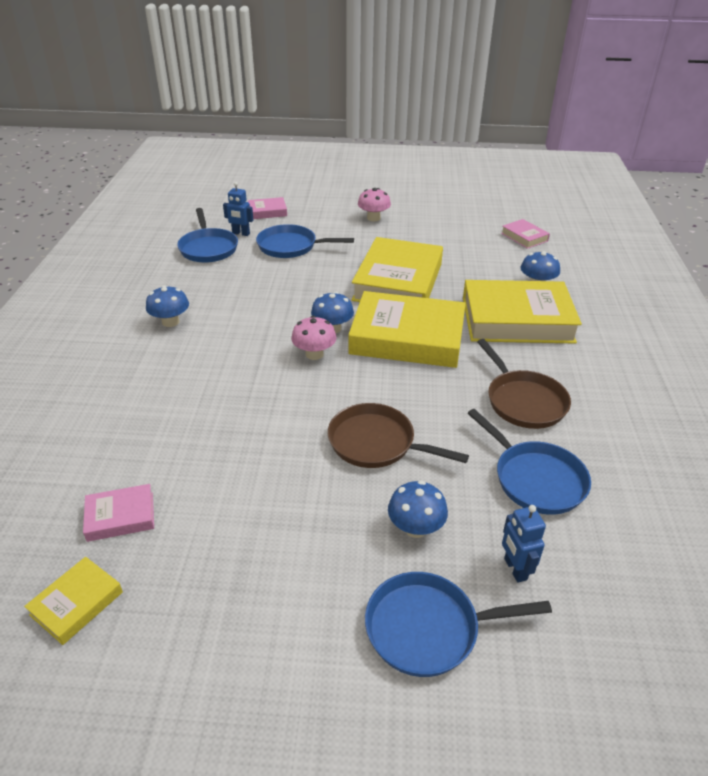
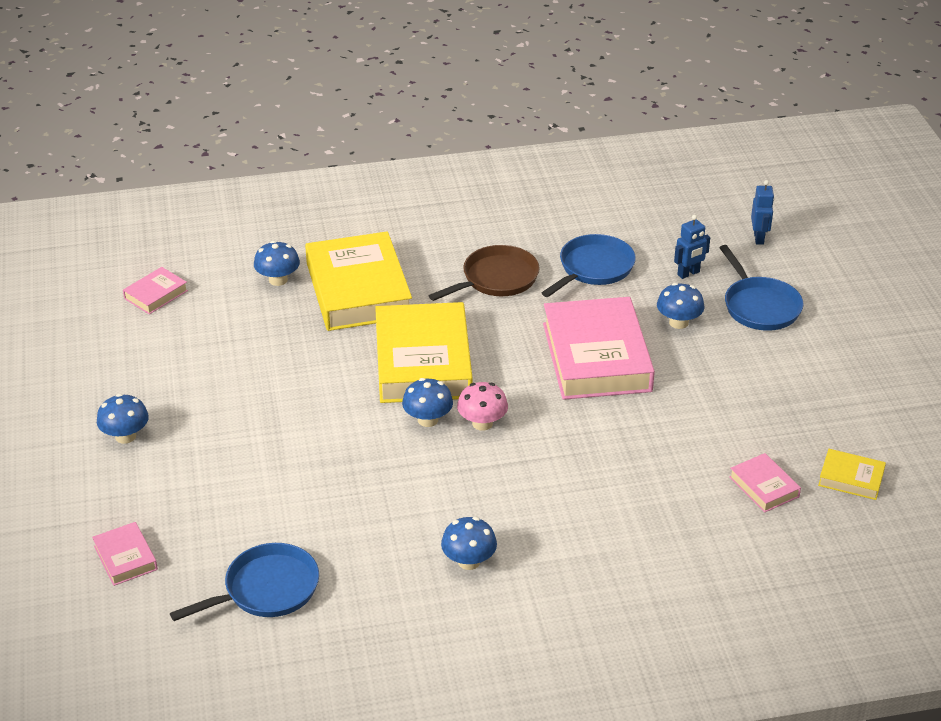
camera: 105 degrees left, 0 degrees up
(241, 233) = (210, 567): blue robot -> blue robot (759, 238)
(291, 246) = (238, 502): blue pan -> none
(373, 218) = (125, 436): pink mushroom -> blue mushroom
(376, 443) = (596, 357): brown pan -> pink book
(398, 282) = (305, 385): yellow book -> none

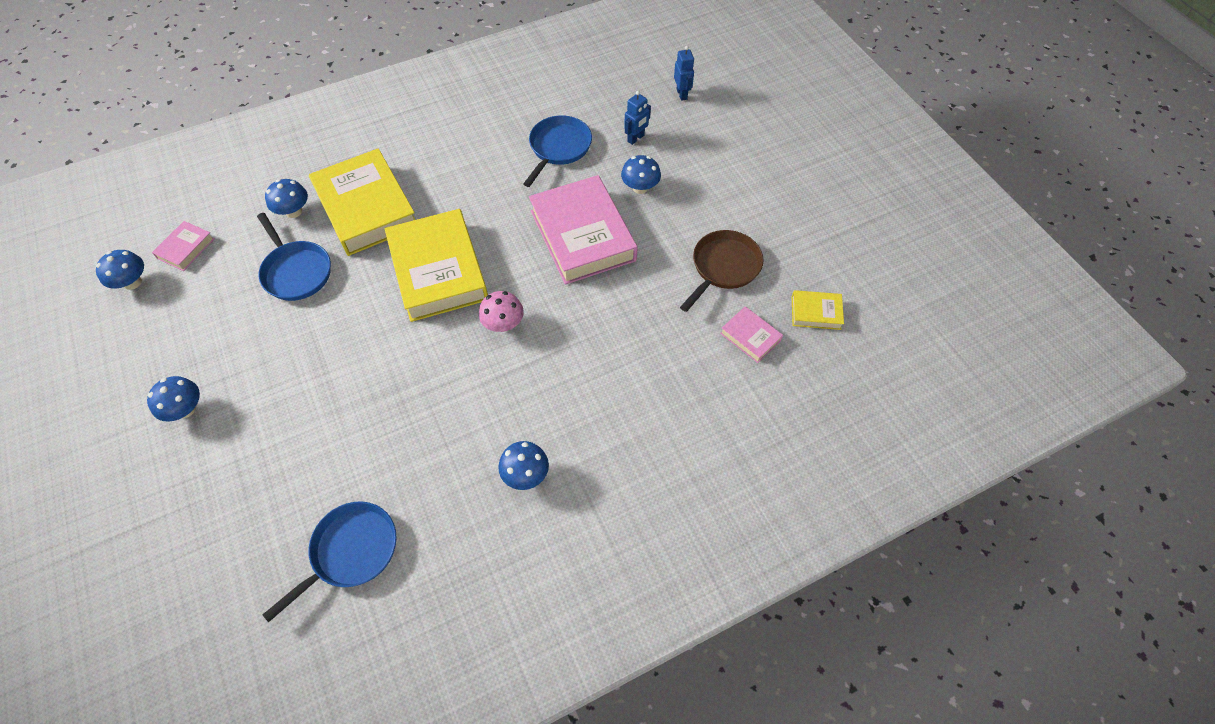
camera: 15 degrees left, 20 degrees up
(125, 558) = (210, 548): pink book -> none
(428, 420) = (456, 330): blue mushroom -> blue mushroom (132, 282)
(496, 279) = (481, 174): brown pan -> brown pan (723, 267)
(759, 306) = (699, 159): blue pan -> blue pan (296, 271)

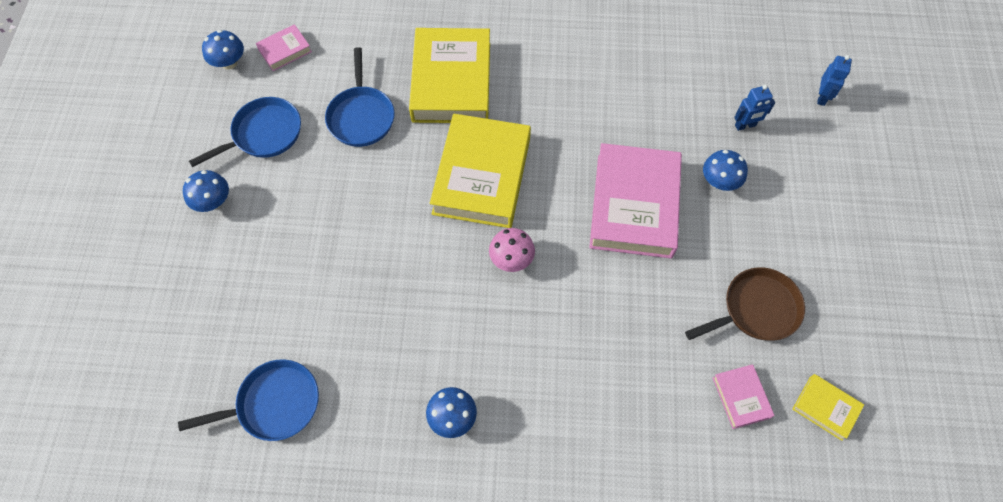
camera: 30 degrees right, 5 degrees up
(293, 211) = (388, 56): blue mushroom -> none
(558, 148) = (661, 101): blue pan -> blue pan (263, 134)

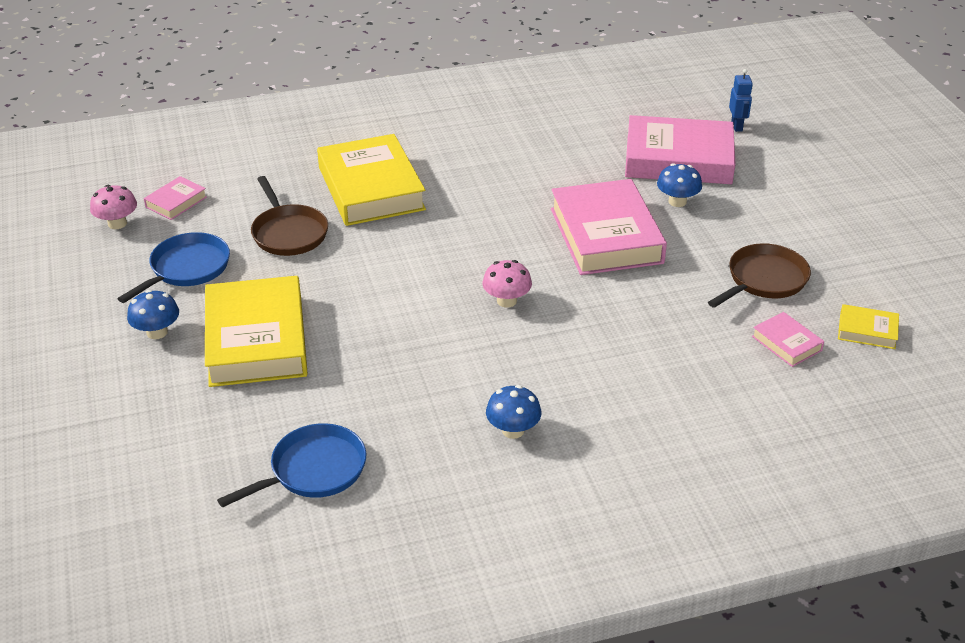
camera: 20 degrees left, 25 degrees down
(229, 62) = (117, 223): blue mushroom -> pink mushroom
(361, 116) = (288, 233): blue pan -> brown pan
(482, 176) = (441, 248): yellow book -> yellow book (256, 340)
(745, 125) = (678, 159): blue robot -> pink book

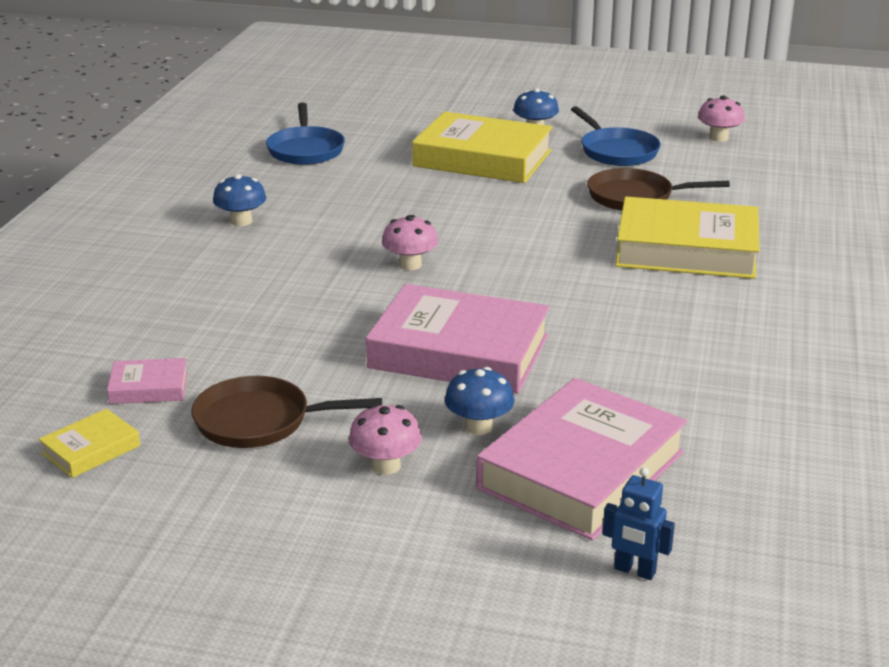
camera: 120 degrees right, 10 degrees down
(176, 202) = (737, 163): pink book -> none
(748, 218) = (386, 465): none -> pink mushroom
(764, 280) = (259, 421): brown pan -> brown pan turned 105 degrees clockwise

